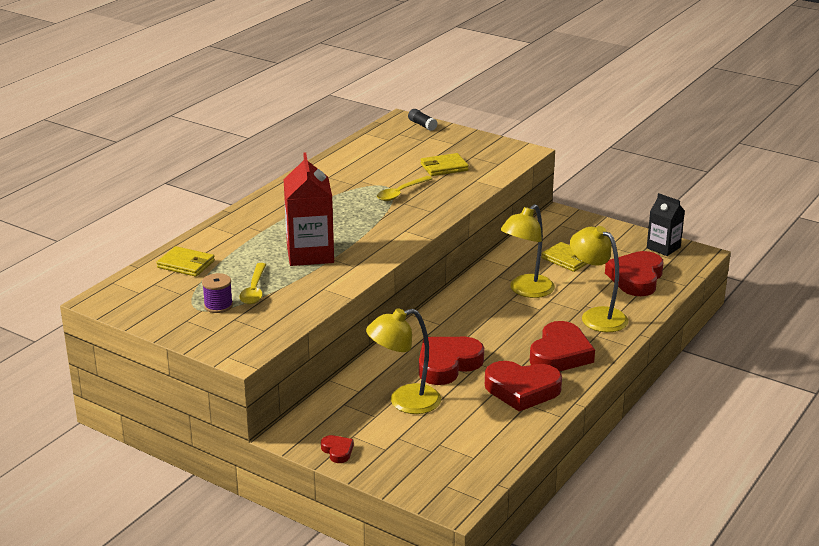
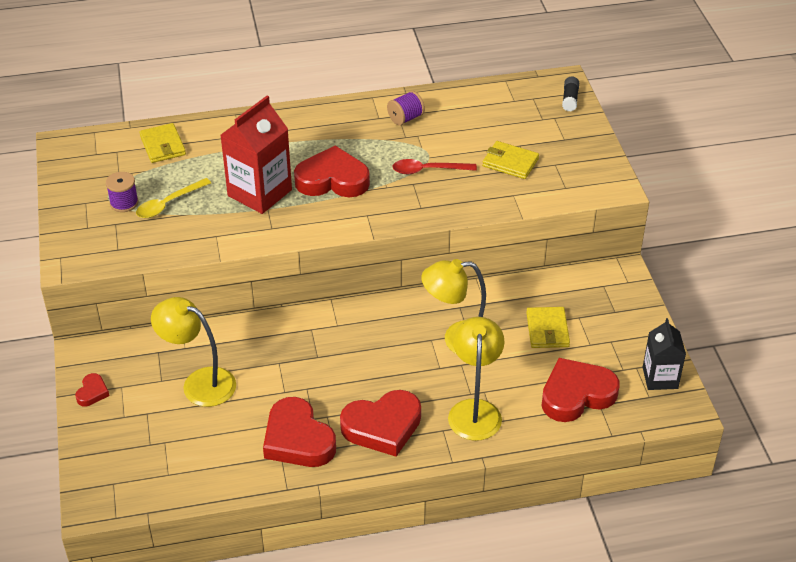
camera: 45 degrees right, 15 degrees up
(336, 176) = (405, 118): none -> purple spool
(401, 193) = (428, 170): yellow spoon -> red spoon
(447, 364) = (282, 370): red heart -> red heart (332, 180)

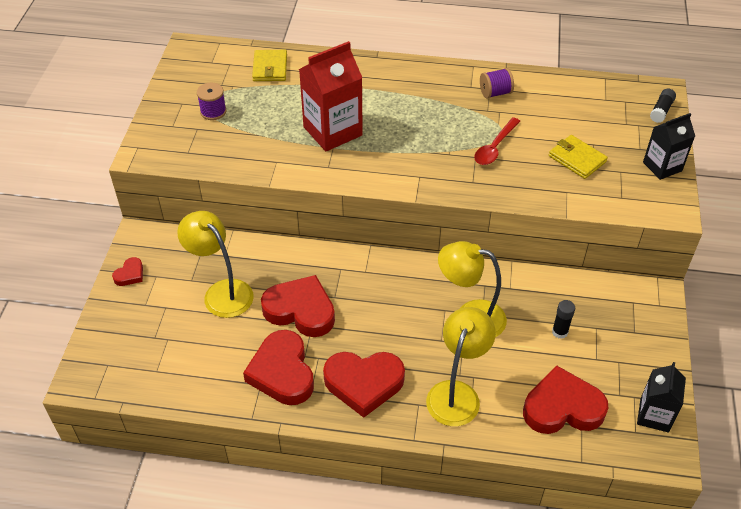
camera: 20 degrees right, 5 degrees up
(168, 204) = (250, 122): yellow spoon -> none
(332, 180) = (403, 135): red heart -> red heart (300, 310)
(428, 170) = (495, 147): red spoon -> red spoon turned 75 degrees counterclockwise
(547, 330) = (560, 332): yellow wallet -> black glue stick
(591, 151) = (662, 166): none -> black carton

